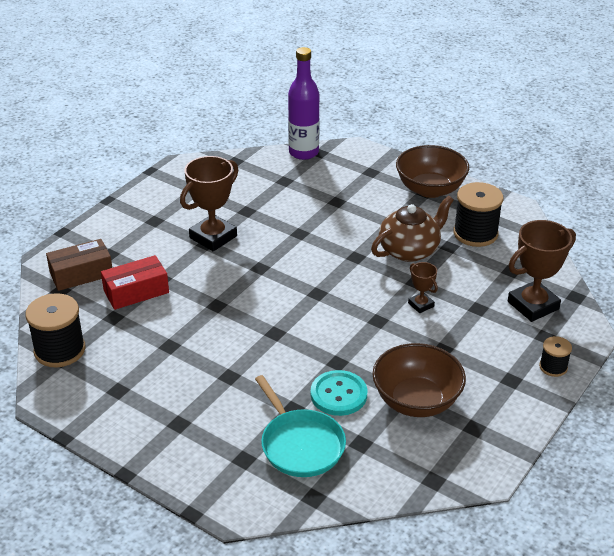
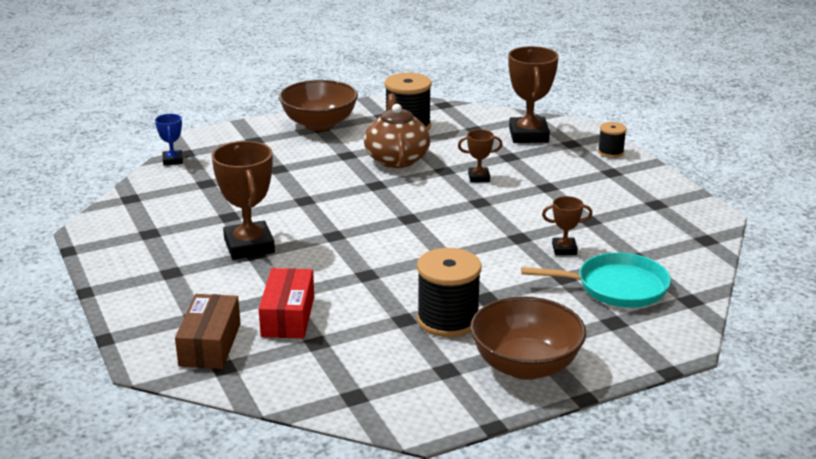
camera: 60 degrees left, 10 degrees down
(60, 350) = (337, 393): black spool -> black spool (448, 320)
(303, 152) = (173, 160): purple bottle -> blue trophy
(338, 394) = (564, 249): turquoise button -> brown trophy
(416, 401) = (603, 217): brown bowl -> brown bowl (525, 366)

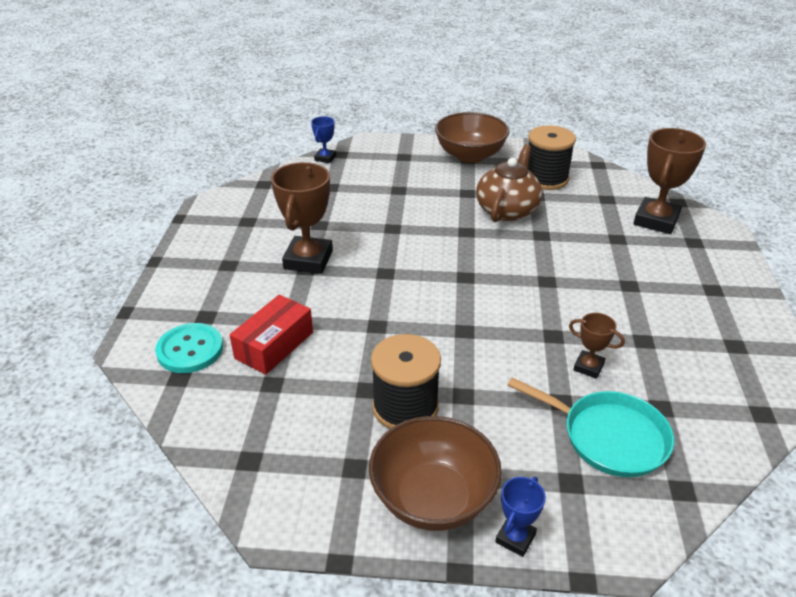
camera: 30 degrees right, 10 degrees up
(210, 344) = (190, 350): brown box -> turquoise button
(479, 177) = (568, 253): brown trophy -> none
(605, 366) = (515, 538): none -> blue trophy
(610, 152) = (730, 265): black spool -> none

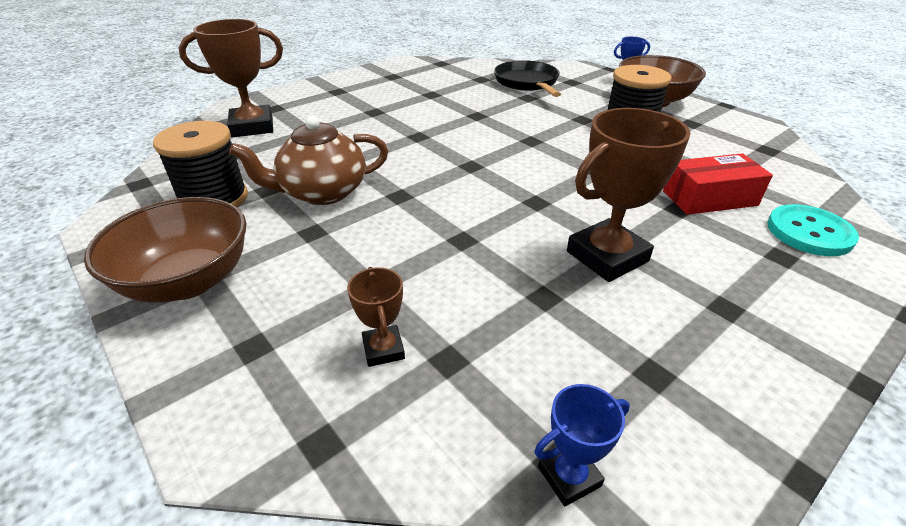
camera: 135 degrees left, 0 degrees up
(325, 158) = (362, 454): blue trophy -> blue trophy (569, 476)
(588, 367) = (485, 99): brown trophy -> brown trophy (383, 349)
(609, 437) = (527, 82): turquoise pan -> black pan

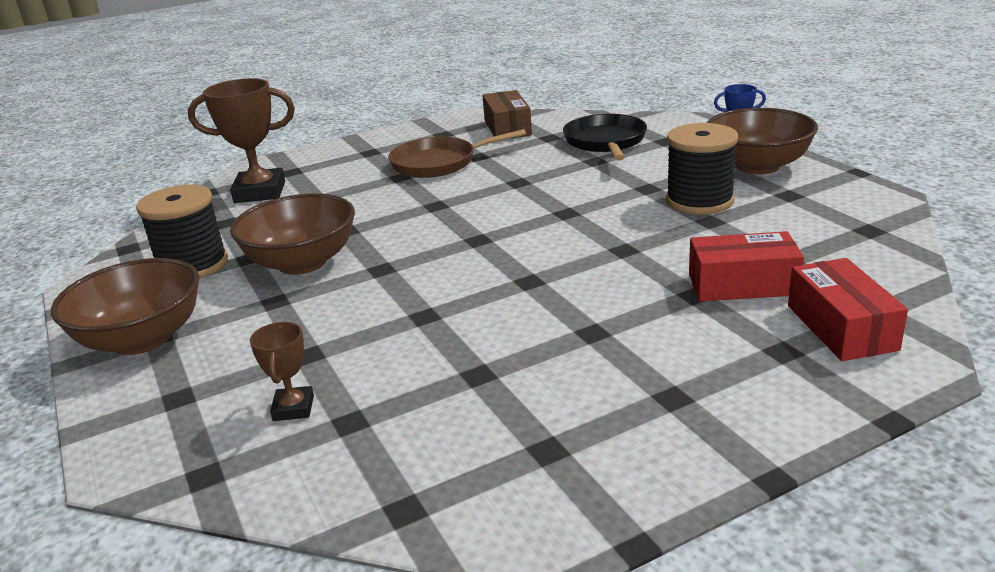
camera: 15 degrees right, 10 degrees down
(322, 192) = (302, 263): brown teapot -> brown bowl
(401, 100) = (438, 163): none -> brown pan
(443, 71) = (507, 128): none -> brown box
(569, 476) = (408, 520): blue trophy -> none
(607, 256) = (572, 340): brown trophy -> none
(809, 232) = (841, 327): turquoise button -> red box

